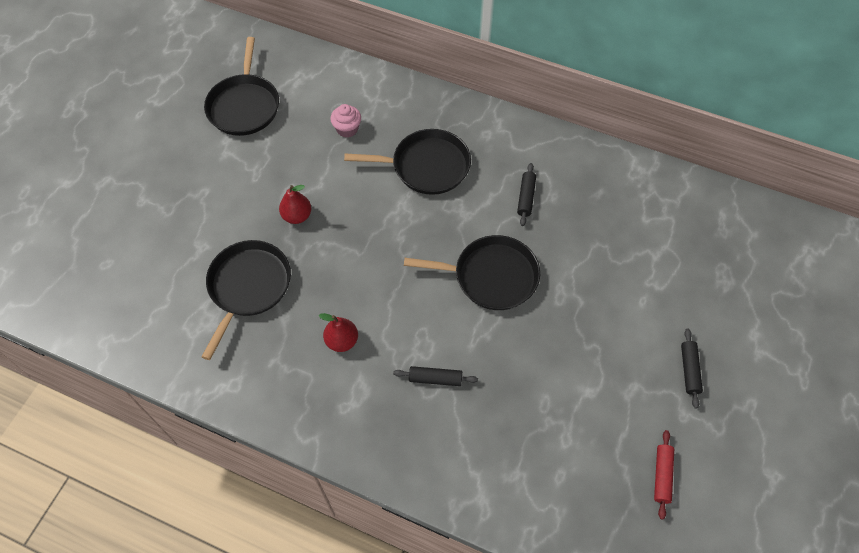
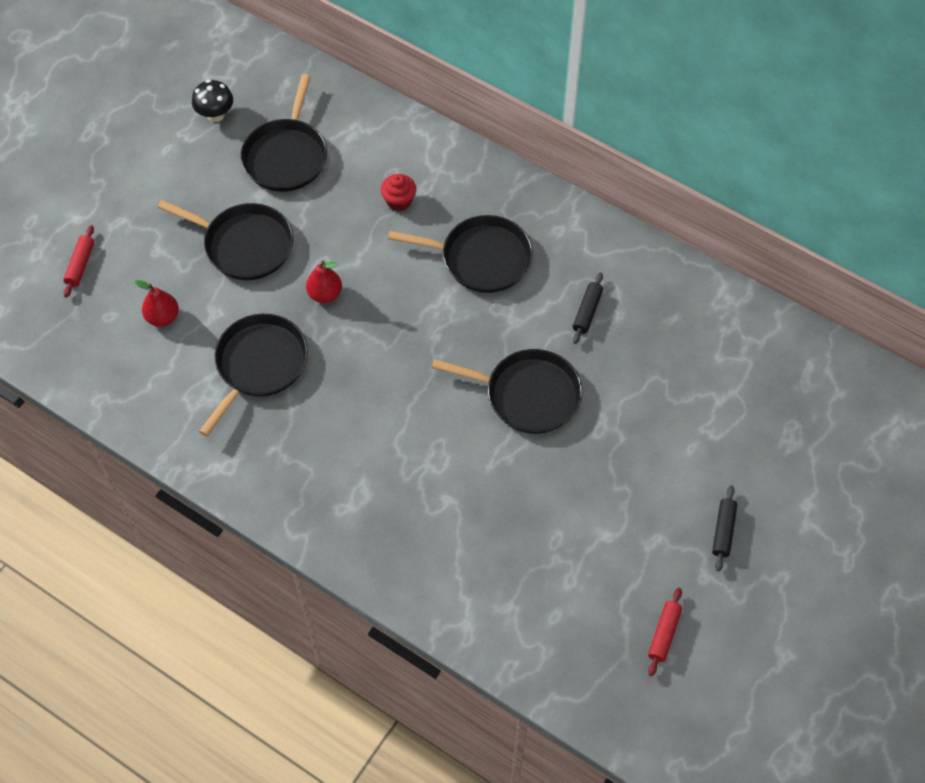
camera: 10 degrees right, 0 degrees up
(74, 222) = (80, 265): none -> red rolling pin
(178, 81) = (215, 115): none -> black mushroom
(219, 184) = (244, 245): none -> black pan
(342, 341) = (350, 439): red pear -> red pear (163, 317)
(347, 129) = (399, 201): pink cupcake -> red cupcake
(435, 379) = (443, 495): black rolling pin -> none

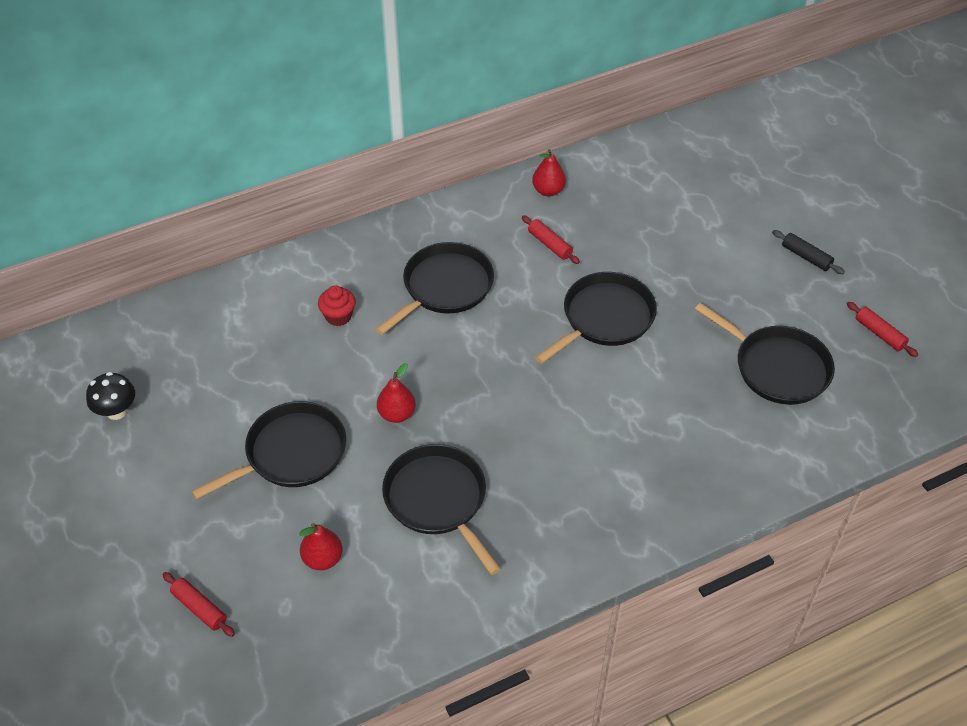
camera: 60 degrees left, 10 degrees down
(286, 156) = (216, 376): black pan -> black pan (777, 367)
(587, 311) = (549, 244): black rolling pin -> red rolling pin
(654, 279) = (548, 190): none -> red pear

